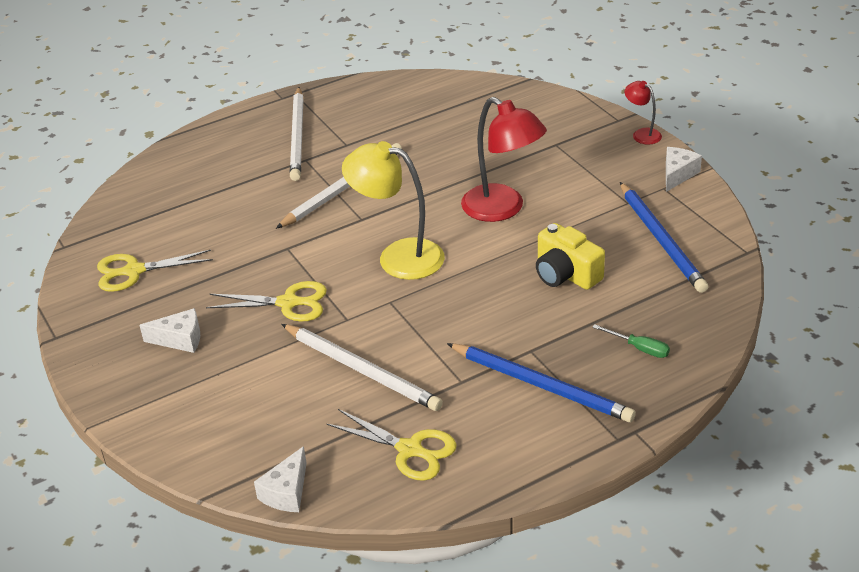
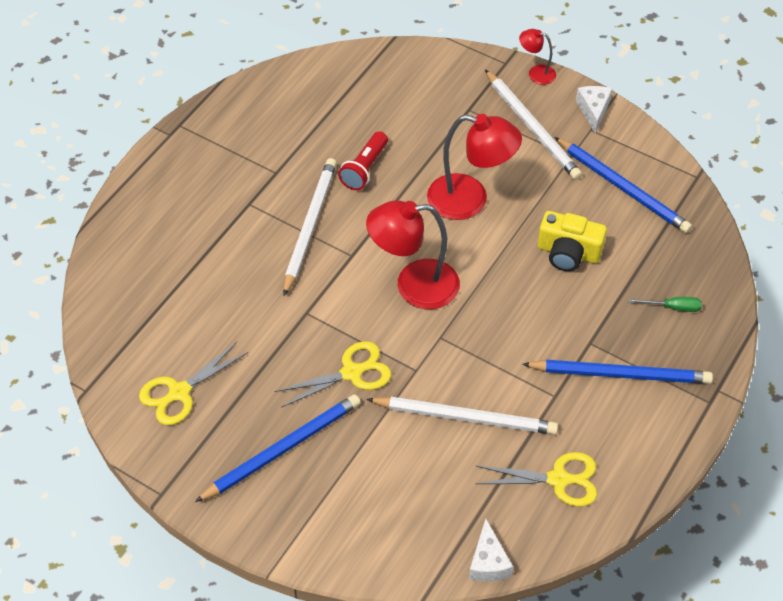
camera: 30 degrees left, 15 degrees up
(180, 339) = (282, 449): white cheese -> blue pencil
(298, 136) = (221, 177): white pencil -> white pencil (532, 127)
(398, 256) = (414, 286): yellow lamp -> red lamp
(425, 162) = (364, 169): none -> red flashlight

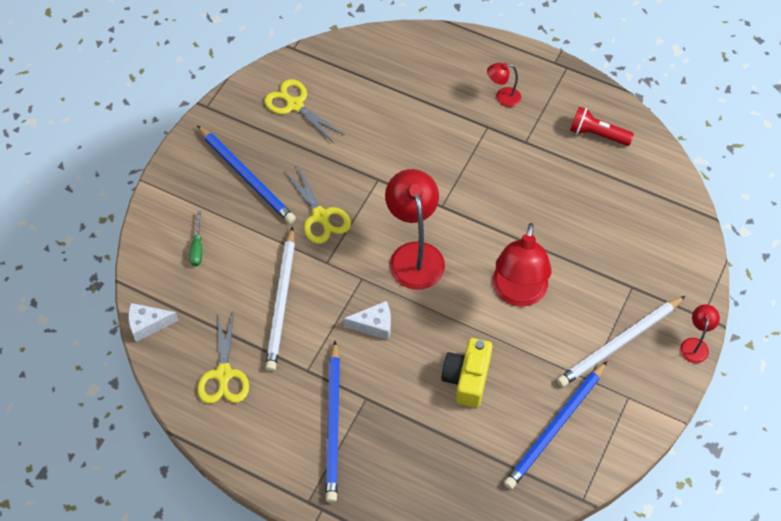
camera: 85 degrees right, 5 degrees up
(210, 186) = (502, 97): none -> red lamp
(309, 227) = (468, 172): white pencil -> none
(364, 169) = (541, 207): red flashlight -> red flashlight (597, 134)
(593, 110) = (654, 399): white cheese -> white cheese (374, 325)
(673, 307) = (413, 471): green screwdriver -> green screwdriver (197, 247)

